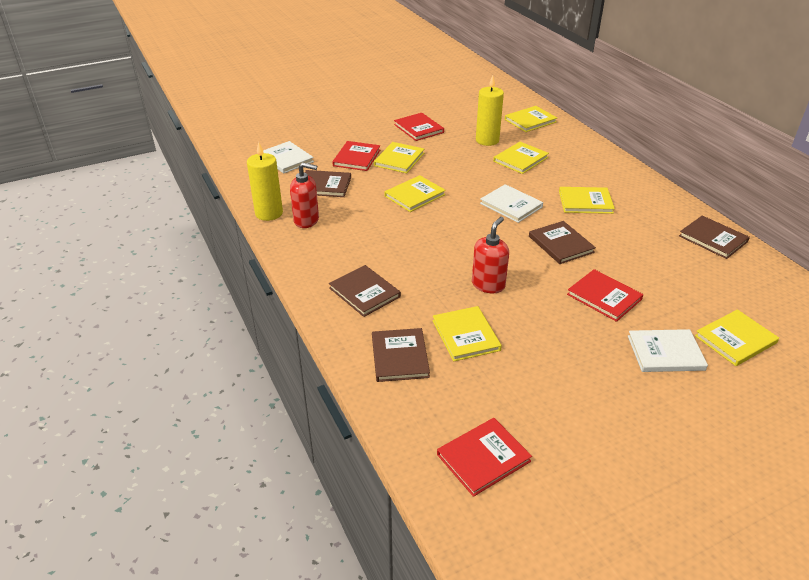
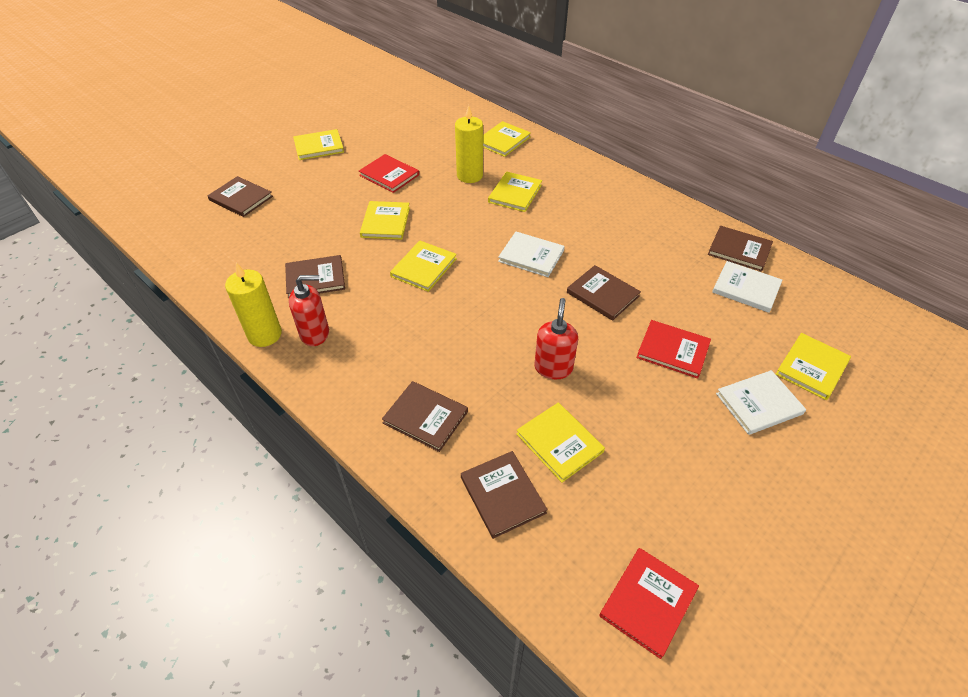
camera: 20 degrees left, 10 degrees up
(286, 159) = (253, 251): white book -> white book (746, 288)
(294, 124) = (241, 198): none -> brown book
(357, 158) = (336, 230): red book -> none
(585, 202) = (603, 234): yellow book -> yellow book (319, 146)

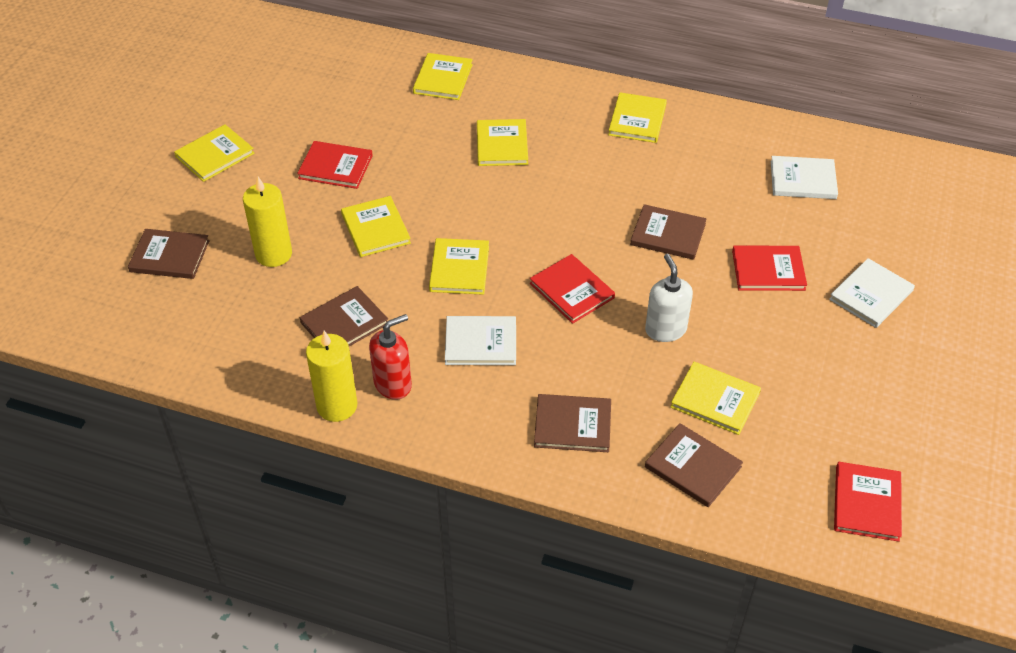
camera: 25 degrees left, 0 degrees up
(469, 176) = (434, 138): yellow candle -> yellow candle (273, 254)
(497, 311) = (571, 291): none -> red book
(531, 256) = (568, 216): white book -> white book (481, 343)
(553, 368) = (665, 329): red soap dispenser -> white soap dispenser
(739, 250) = (775, 139): brown book -> none
(811, 367) = (900, 242): yellow book -> yellow book (637, 120)

